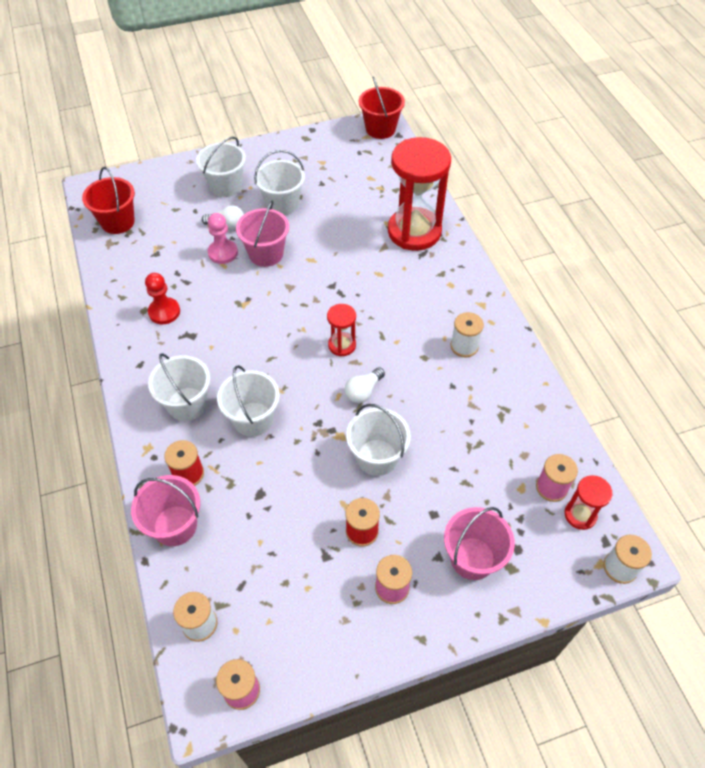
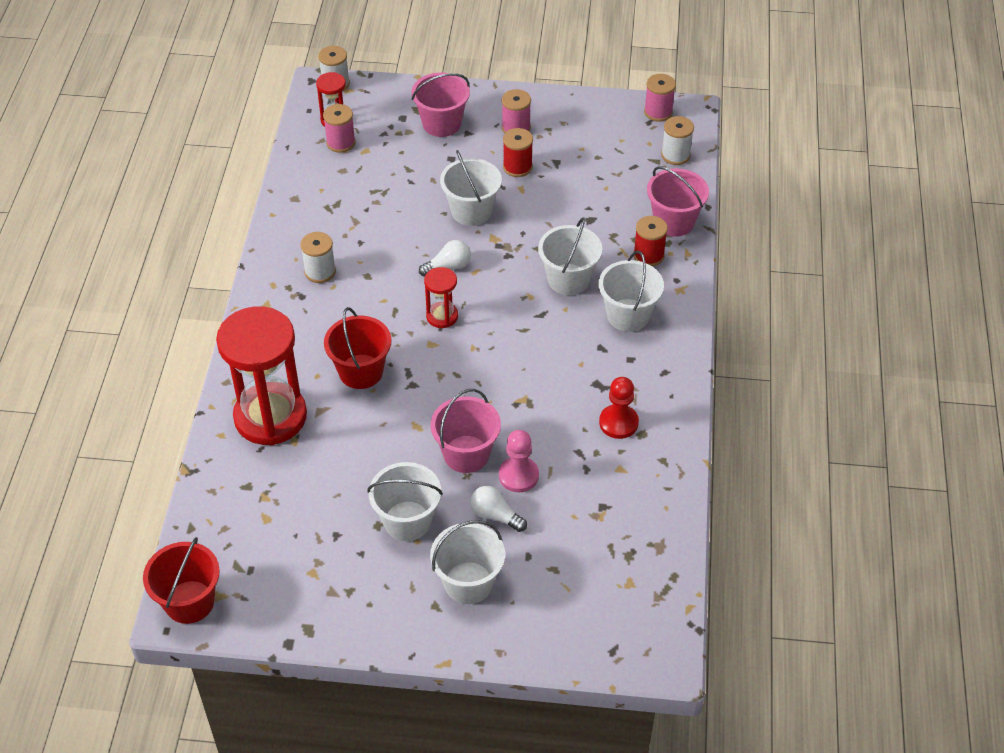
camera: 155 degrees left, 5 degrees down
(117, 222) = (639, 577): red bucket -> red bucket (361, 371)

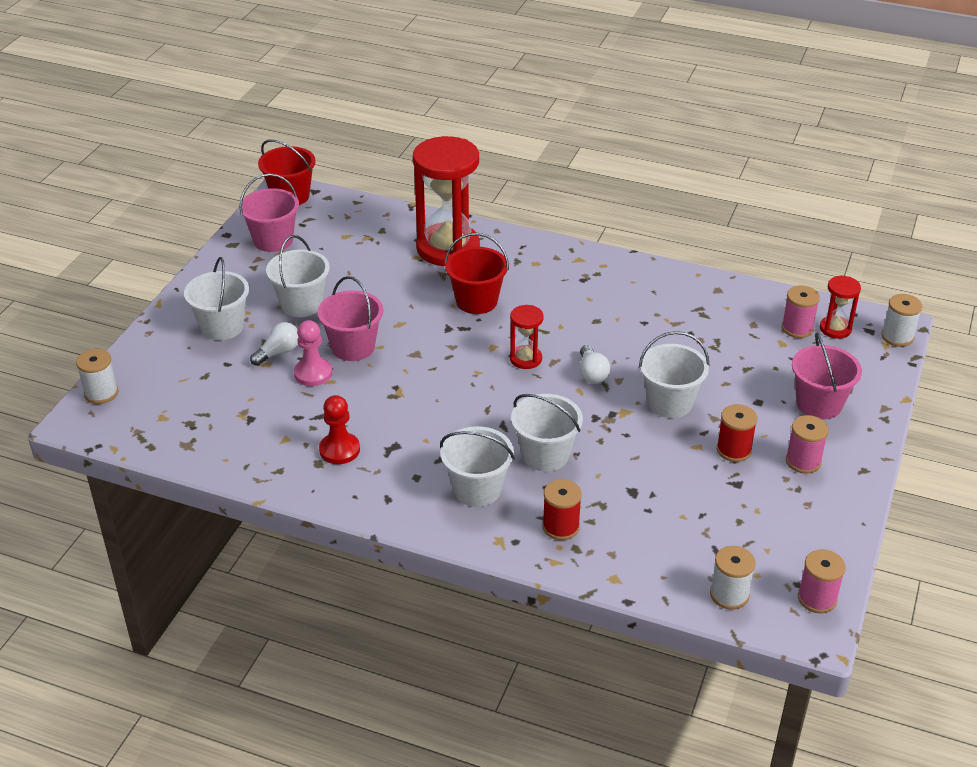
camera: 105 degrees right, 10 degrees down
(320, 272) = (611, 293): white spool -> white spool (101, 393)
(674, 222) = (609, 563): pink bucket -> pink bucket (273, 240)

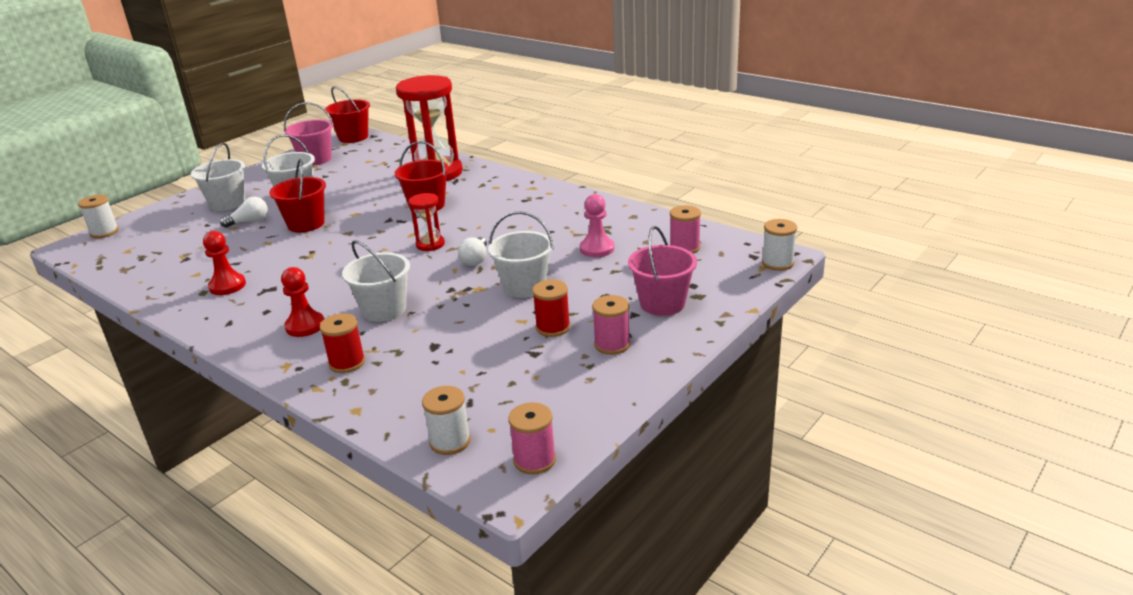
camera: 20 degrees right, 10 degrees down
(313, 373) = (260, 236): pink pawn -> pink pawn (597, 249)
(353, 347) = (306, 224): pink bucket -> red bucket
(477, 489) = (305, 326): white bucket -> red pawn
(835, 329) = (720, 252): red hourglass -> none

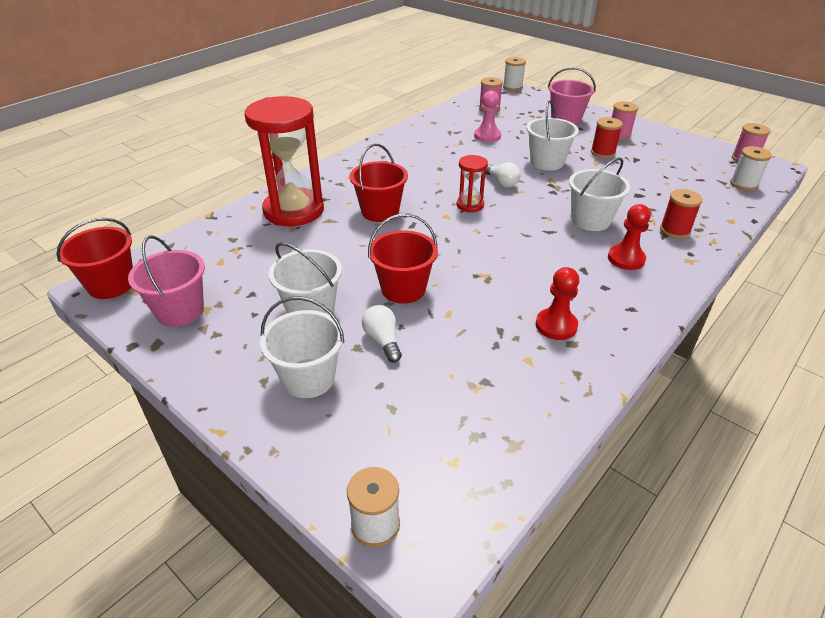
camera: 90 degrees left, 10 degrees up
(475, 259) = (501, 182): white light bulb -> white light bulb turned 45 degrees clockwise

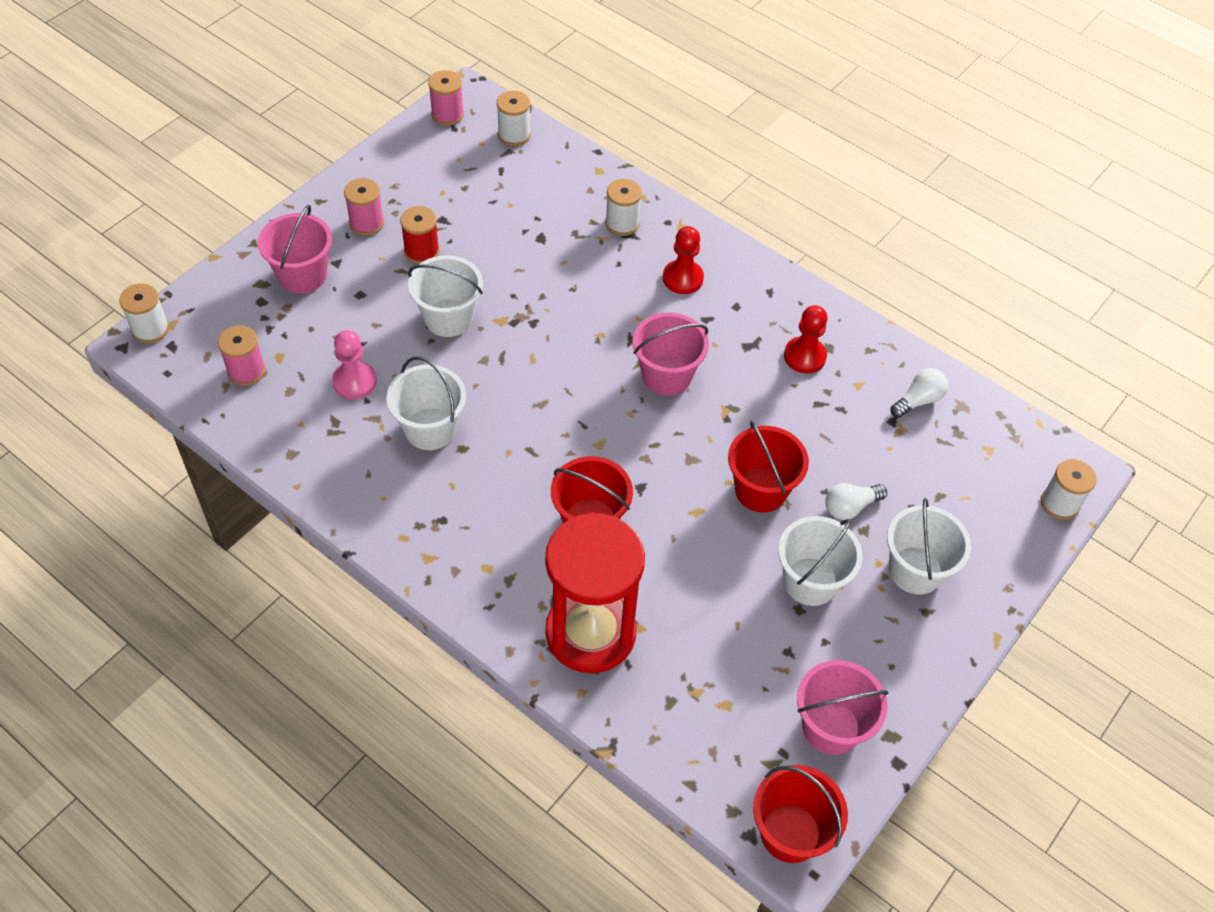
camera: 95 degrees left, 15 degrees up
(470, 205) = (570, 416): red hourglass -> none
(501, 182) = (508, 376): white light bulb -> white light bulb (918, 400)
(516, 247) = (666, 375): none -> pink bucket
(590, 220) = (603, 295): white bucket -> white bucket (430, 429)
(675, 230) = (622, 223): red spool -> white spool

